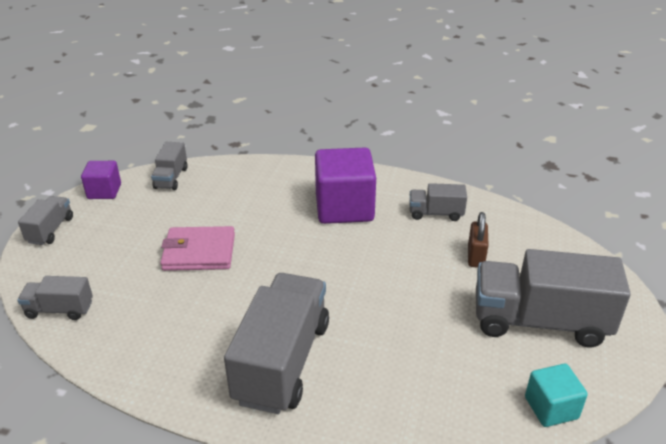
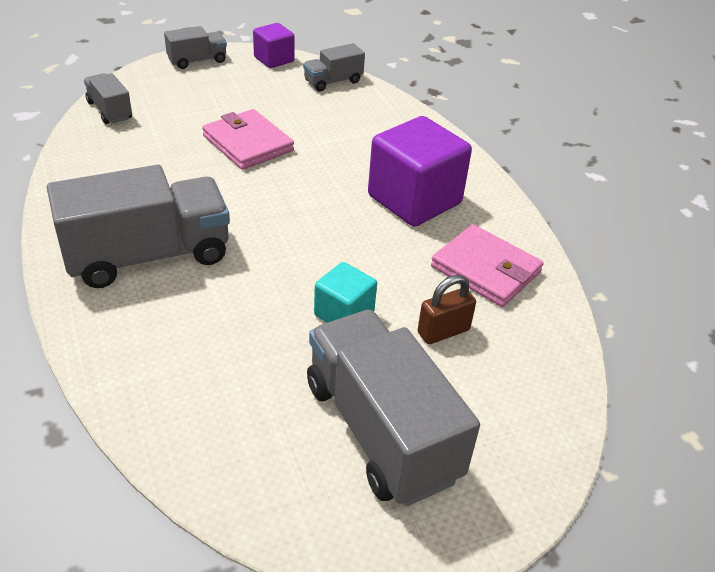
camera: 50 degrees right, 5 degrees up
(436, 213) = (485, 269): grey truck -> pink wallet
(551, 408) = (239, 490): turquoise cube -> turquoise cube (344, 314)

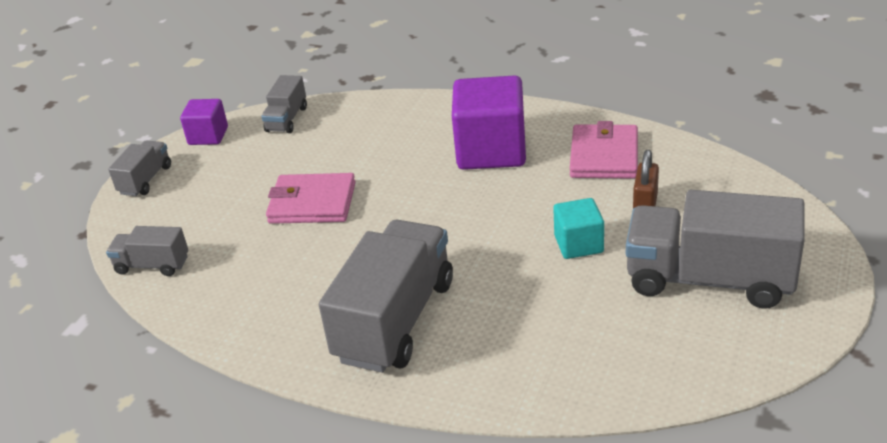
camera: 40 degrees left, 5 degrees down
(485, 269) = (604, 156): pink wallet -> pink wallet turned 75 degrees counterclockwise

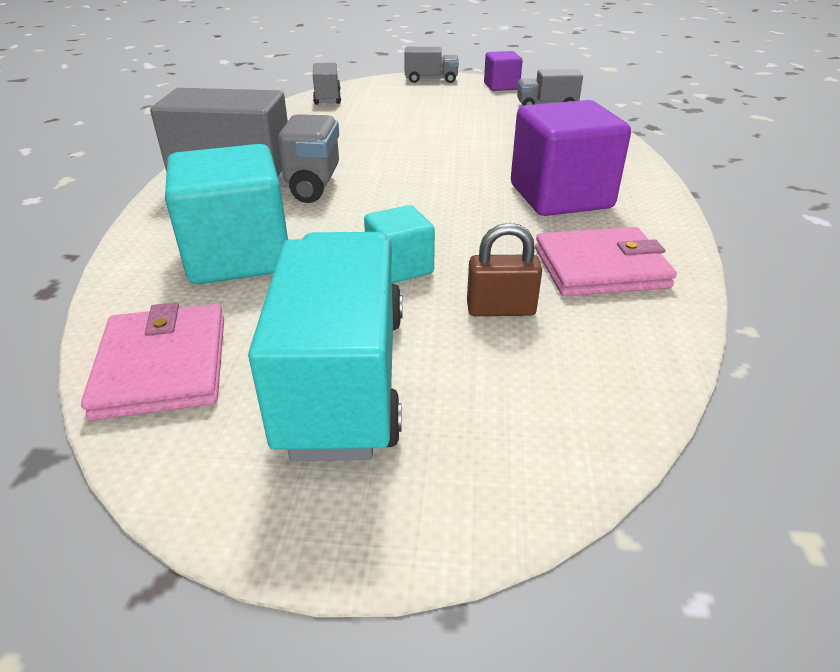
camera: 70 degrees right, 0 degrees up
(312, 203) = (425, 132): pink wallet -> pink wallet (163, 366)
(535, 331) = (238, 256): none -> turquoise cube
(709, 279) = (344, 379): grey truck -> turquoise truck

